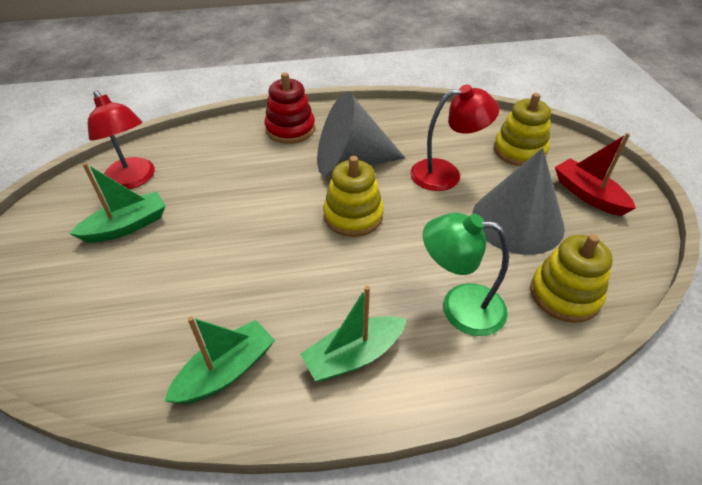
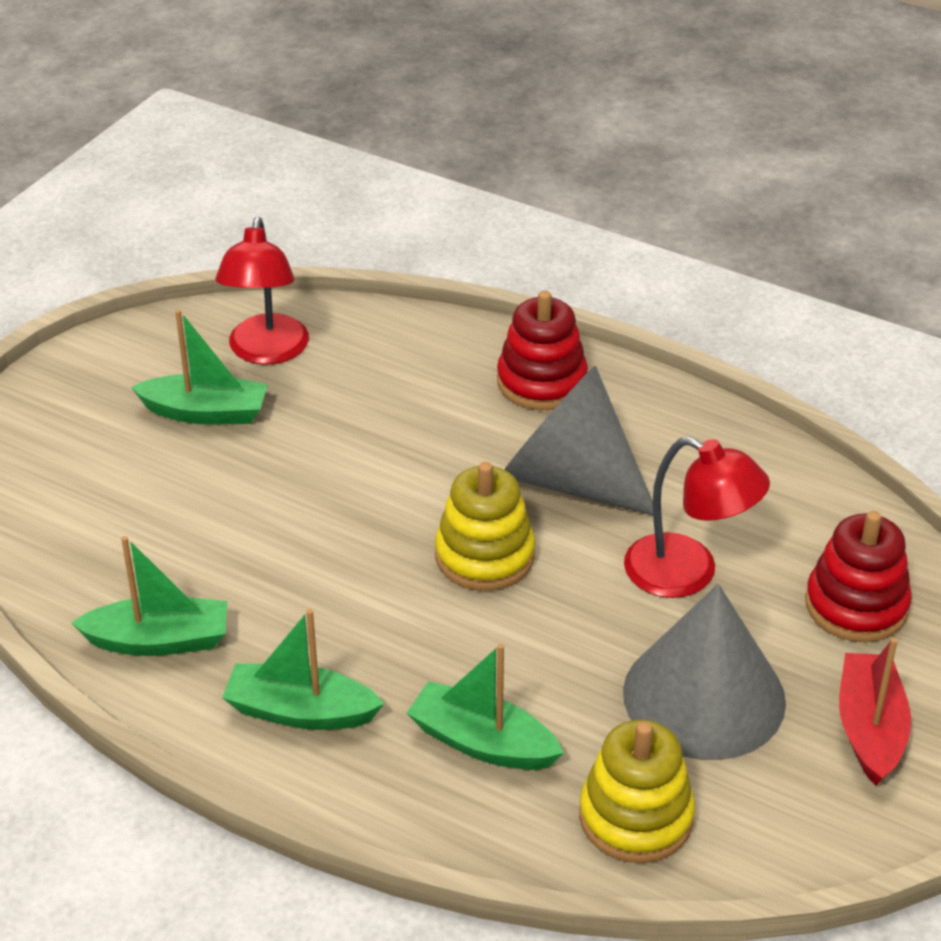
camera: 40 degrees right, 5 degrees down
(459, 306) = (482, 742): green lamp -> green boat
(519, 151) = (856, 605): yellow stacking toy -> red stacking toy

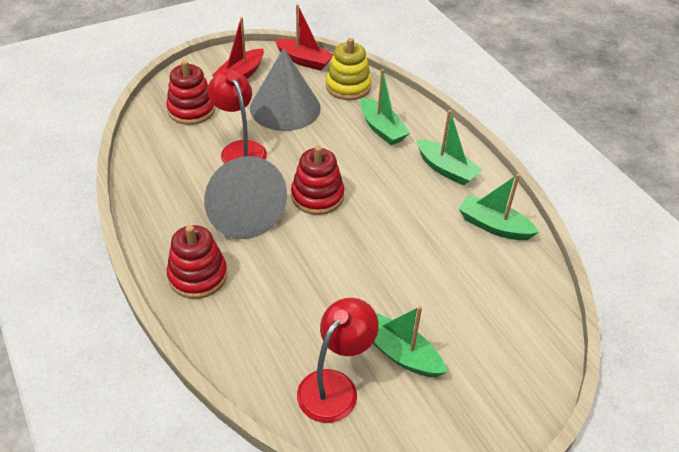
camera: 150 degrees left, 5 degrees up
(484, 556) = (317, 196): yellow stacking toy -> red stacking toy
(794, 842) = (304, 60): none -> red boat

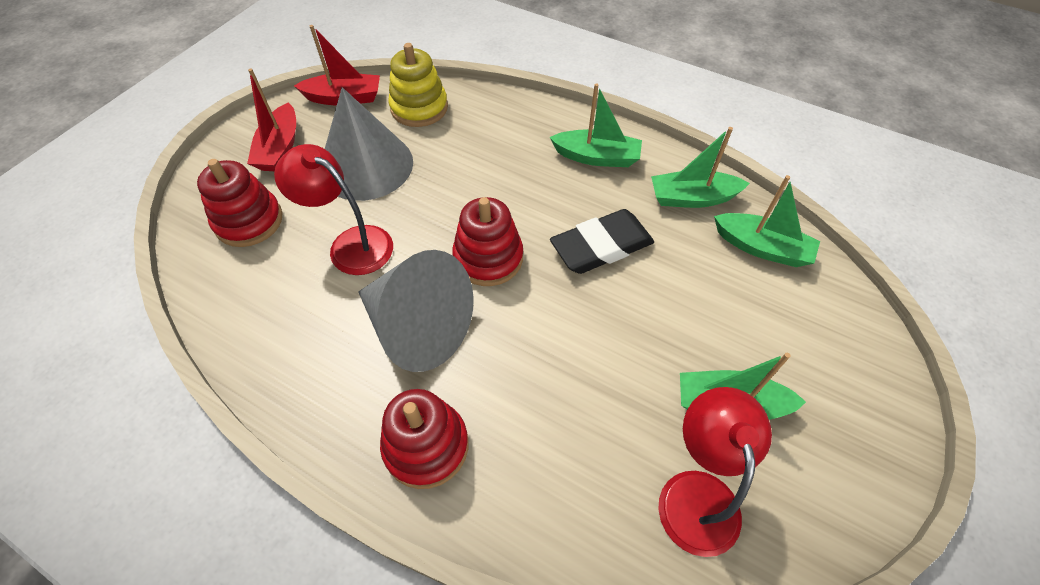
camera: 30 degrees left, 10 degrees up
(382, 129) = (494, 141): green boat -> green boat (762, 248)
(399, 224) = (601, 246): none -> black eraser

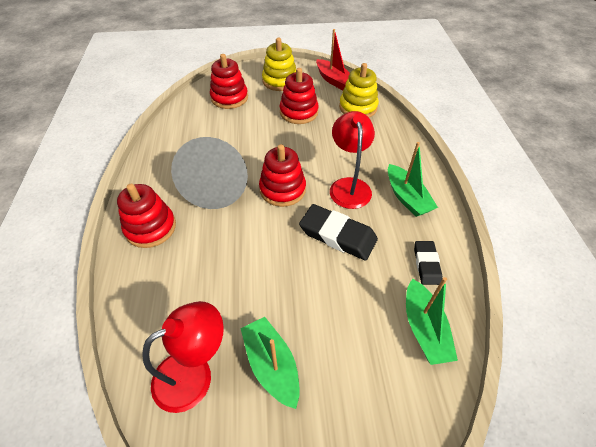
camera: 55 degrees right, 5 degrees down
(280, 148) = (280, 81): red boat -> yellow stacking toy
(351, 244) = (245, 135): red lamp -> red lamp (349, 186)
(366, 165) = (299, 112): grey cone -> red stacking toy
(692, 198) = (426, 264): green boat -> black eraser

